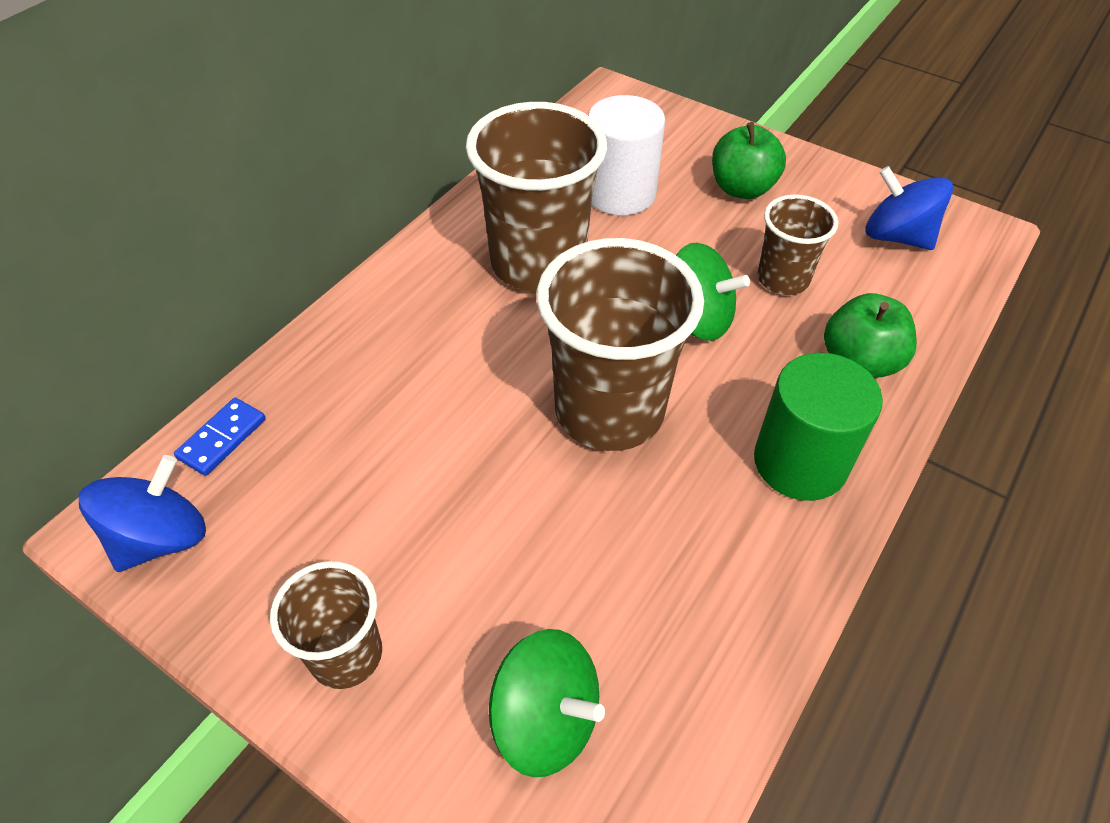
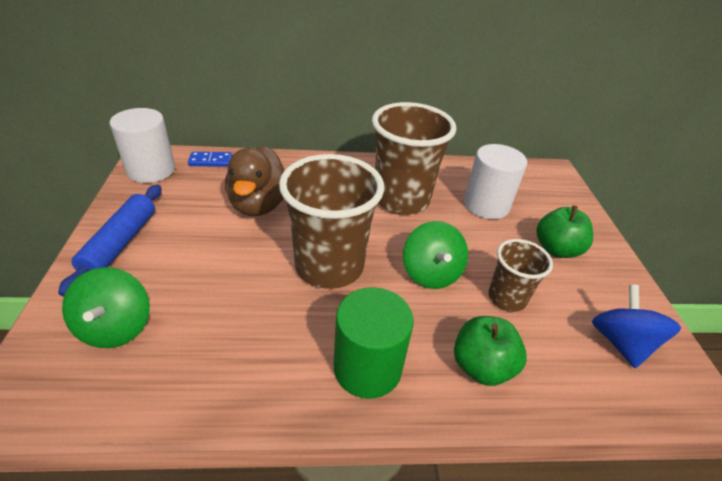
camera: 50 degrees right, 10 degrees down
(161, 538) = (151, 170): blue spinning top -> white cylinder
(346, 654) = (120, 243): brown cup -> blue rolling pin
(407, 426) = (259, 204): none -> brown duck

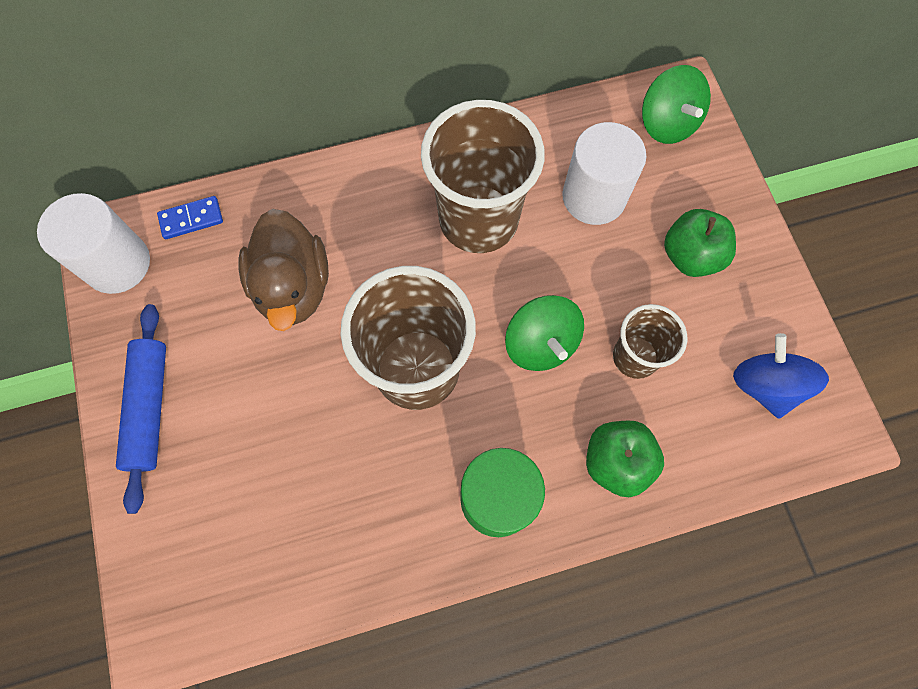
camera: 10 degrees left, 30 degrees up
(116, 327) = (211, 527): green spinning top -> green spinning top (667, 123)

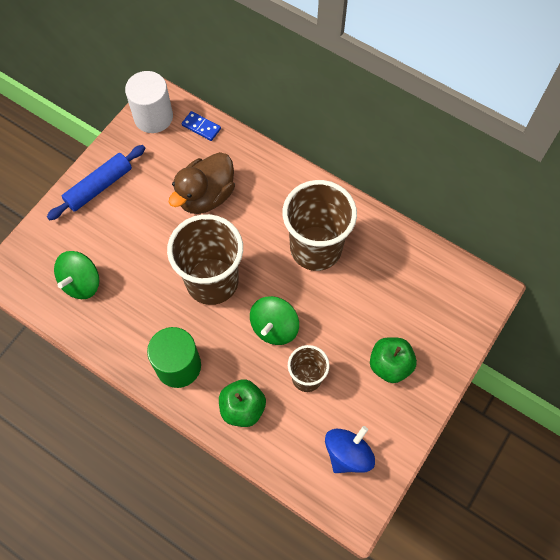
camera: 50 degrees right, 5 degrees down
(594, 197) = (380, 292): white cylinder -> none
(667, 123) = (461, 297): green spinning top -> green spinning top (81, 283)

